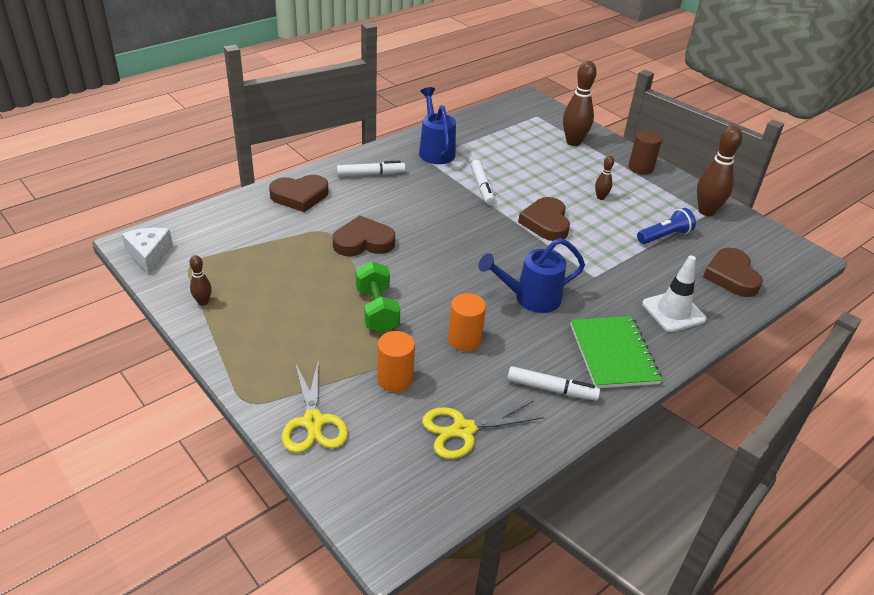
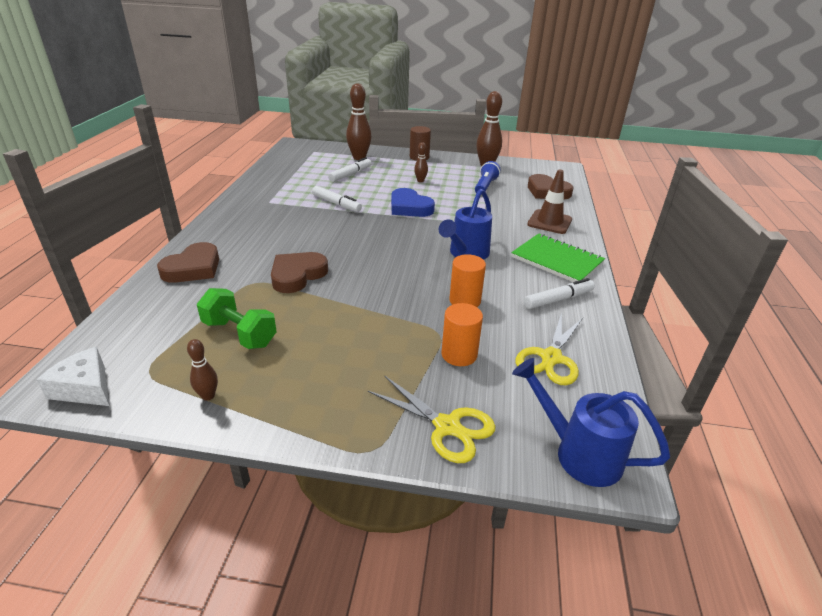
camera: 40 degrees left, 5 degrees down
(371, 174) = (237, 228): white marker -> white marker (350, 174)
(377, 310) = (376, 316): green dumbbell -> green dumbbell (239, 333)
(435, 151) = (269, 195): blue watering can -> blue watering can (579, 453)
(546, 223) = (409, 207): brown heart -> blue heart
(673, 311) = (549, 222): white traffic cone -> brown traffic cone

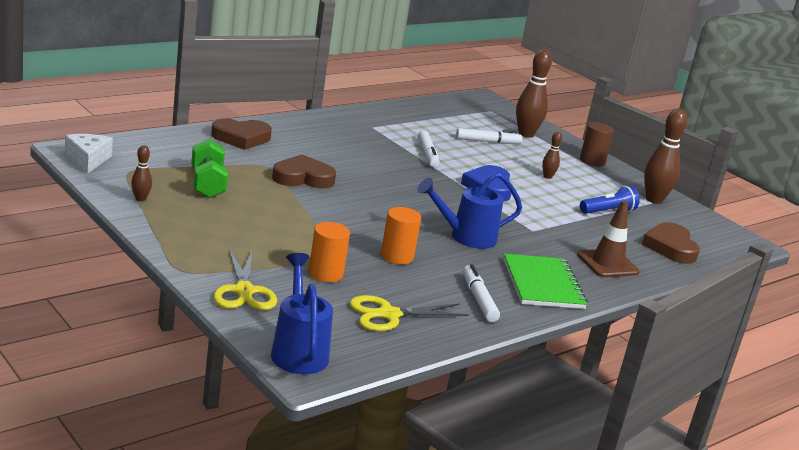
camera: 40 degrees right, 10 degrees down
(558, 299) = (478, 299): white marker -> white marker turned 120 degrees counterclockwise

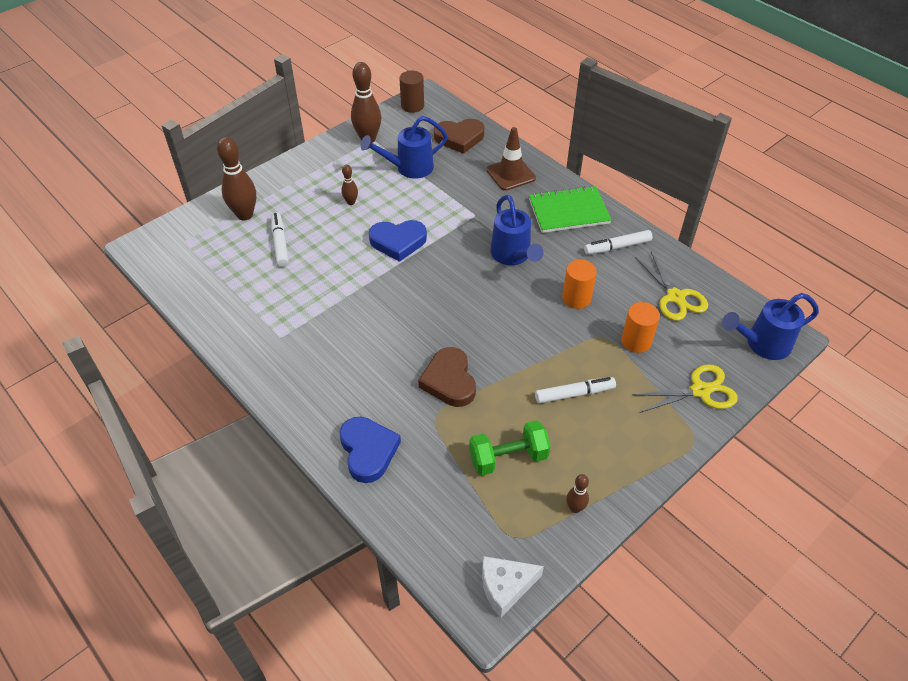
camera: 90 degrees left, 25 degrees up
(241, 138) = (368, 451): brown heart -> blue heart
(427, 154) = (337, 288): white marker -> white marker (574, 394)
(592, 161) = (296, 171): brown cylinder -> brown cylinder (412, 106)
(608, 211) = (409, 168): blue flashlight -> blue watering can

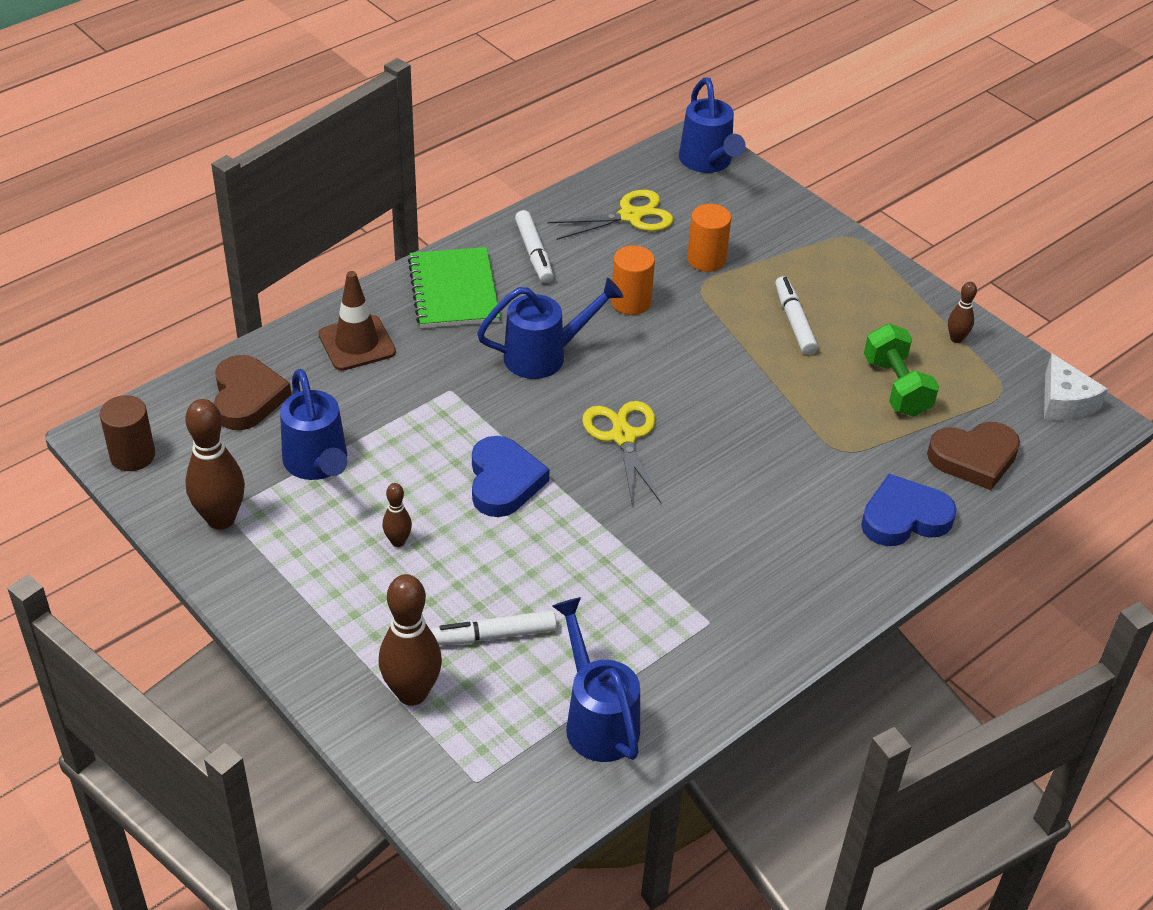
camera: 90 degrees left, 5 degrees down
(215, 287) = (598, 720): none -> blue watering can
(449, 381) = (781, 434): brown heart -> brown heart (974, 458)
(700, 390) = (781, 221): yellow scissors -> yellow scissors (623, 436)

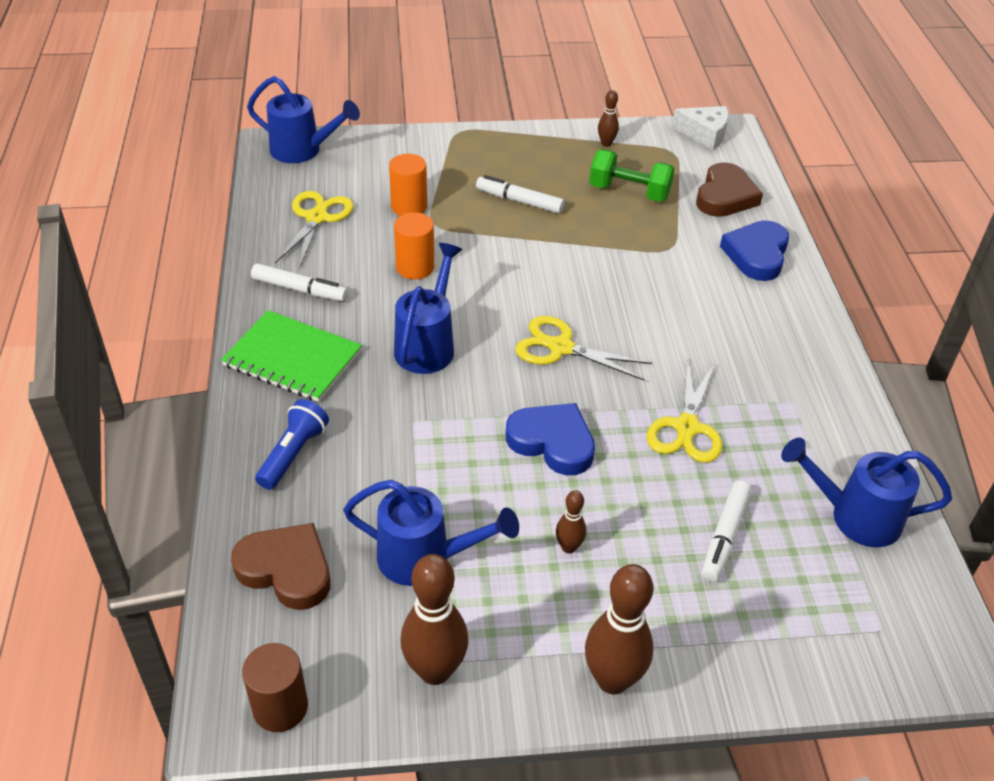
camera: 55 degrees left, 0 degrees up
(357, 343) = (293, 454): brown traffic cone -> blue flashlight
(412, 693) = (756, 626): brown bowling pin -> brown bowling pin (612, 680)
(603, 560) = (687, 427): none -> yellow scissors

